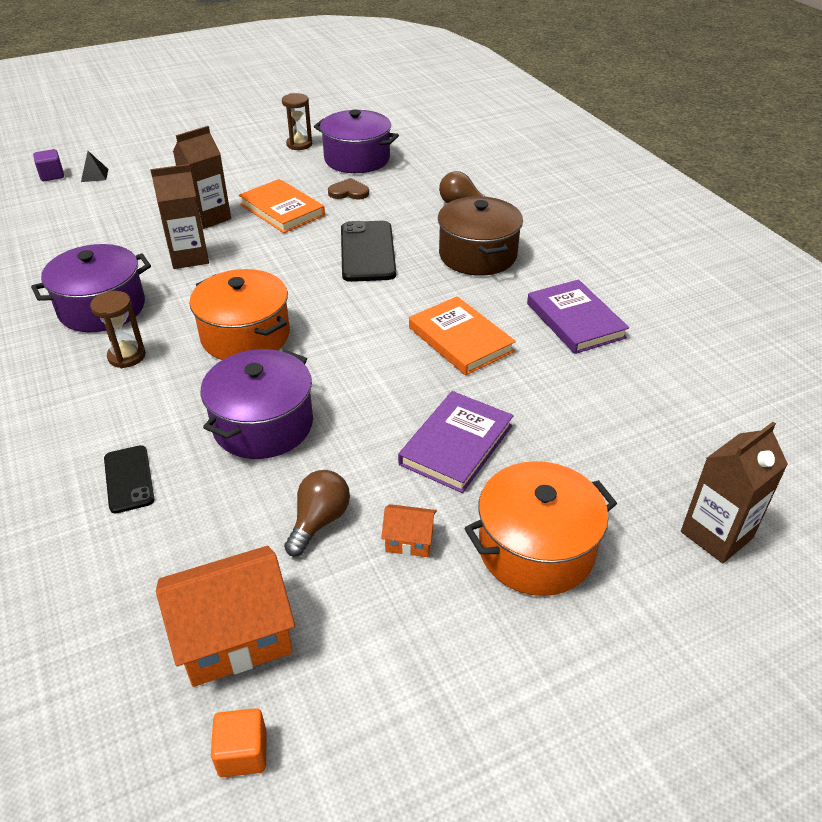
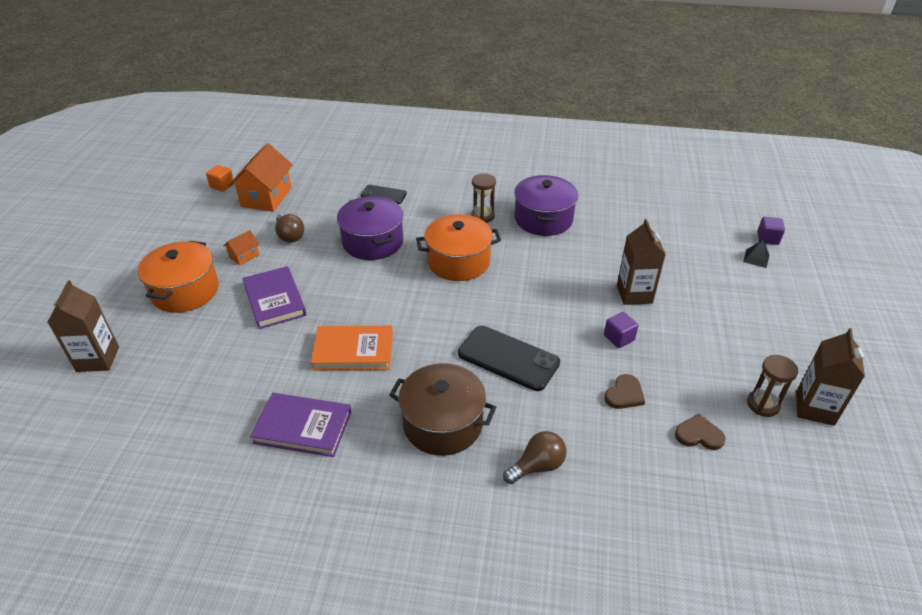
camera: 125 degrees right, 0 degrees up
(189, 257) = (578, 267): brown carton -> brown carton (814, 408)
(282, 210) = (619, 338): orange book -> purple cube
(357, 159) = (699, 435): purple pot -> brown heart

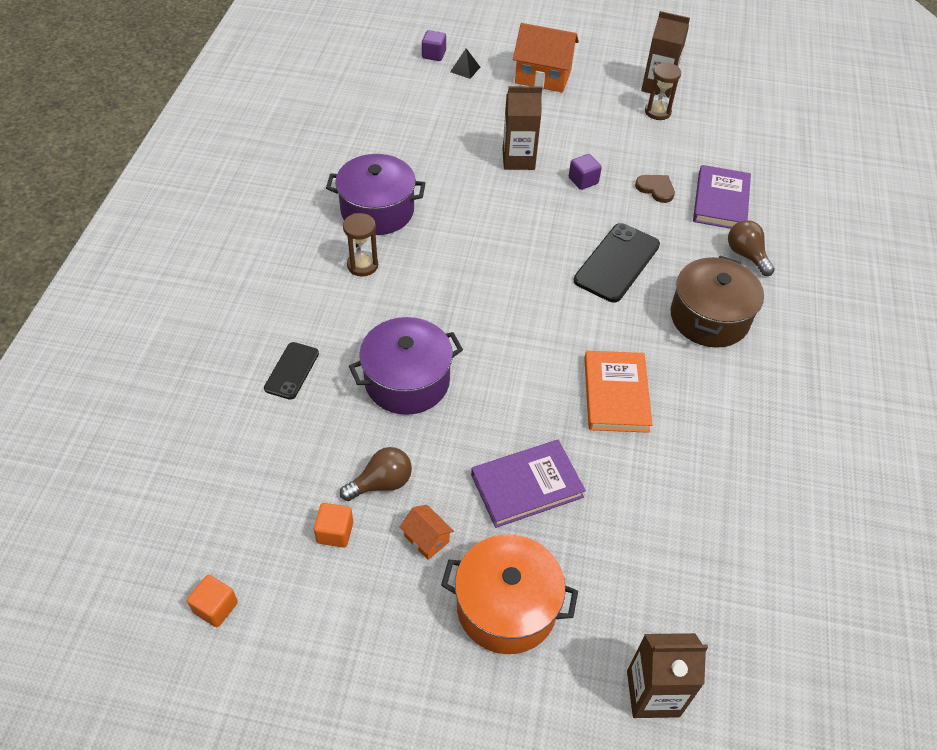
camera: 90 degrees left, 10 degrees up
(258, 220) = (335, 532): none -> orange cube
(266, 197) = (267, 529): orange house -> orange house (543, 76)
(303, 427) = (732, 434): purple book -> purple book (720, 201)
(458, 261) = (456, 294): orange pot -> none
(699, 435) = (695, 154): brown heart -> none

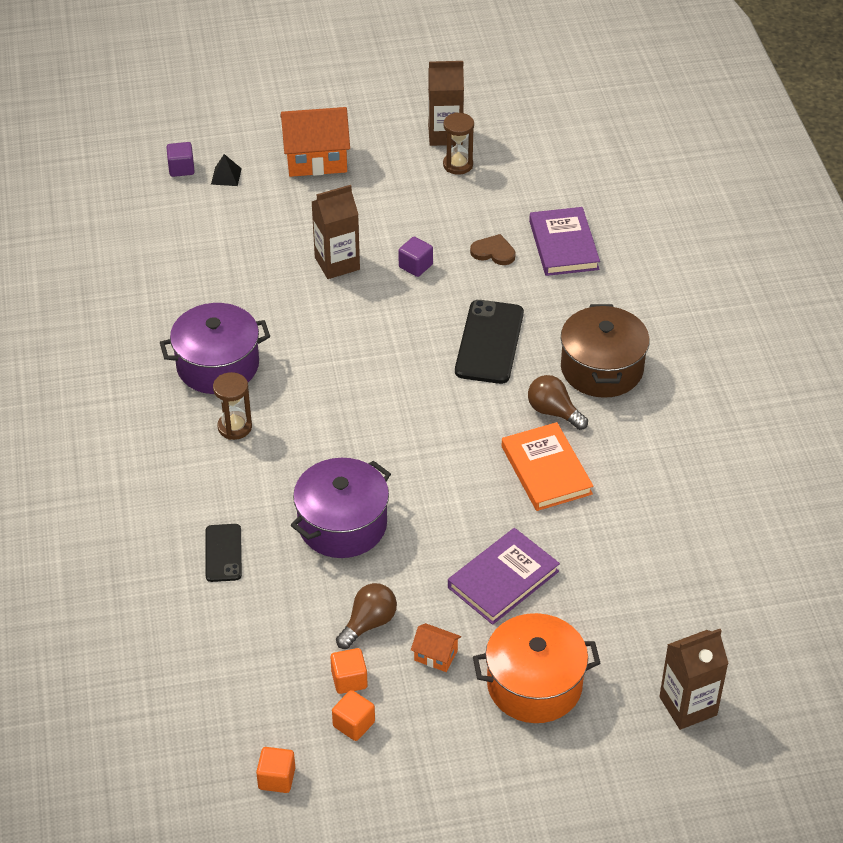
camera: 20 degrees left, 5 degrees down
(315, 580) = (354, 724): none -> orange cube
(746, 255) = (611, 294): brown light bulb -> brown light bulb (553, 412)

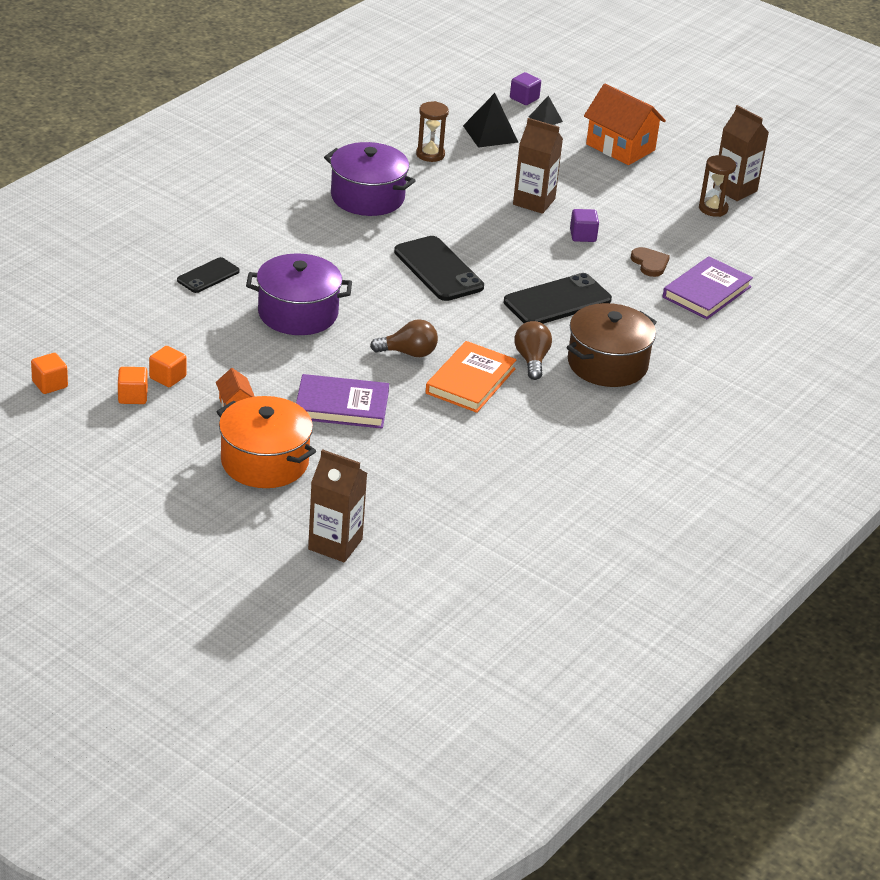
camera: 45 degrees right, 10 degrees down
(210, 224) = (490, 134): none -> black pyramid
(235, 427) = (322, 229): brown hourglass -> brown hourglass (430, 154)
(369, 623) = (226, 364): brown light bulb -> brown light bulb (408, 353)
(371, 388) = (438, 269): none -> black phone

